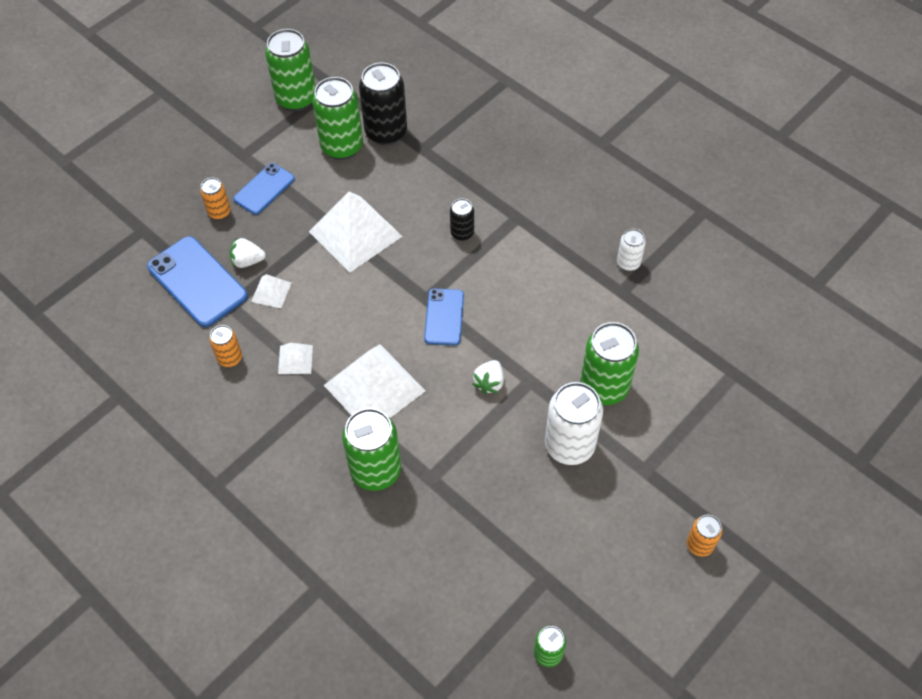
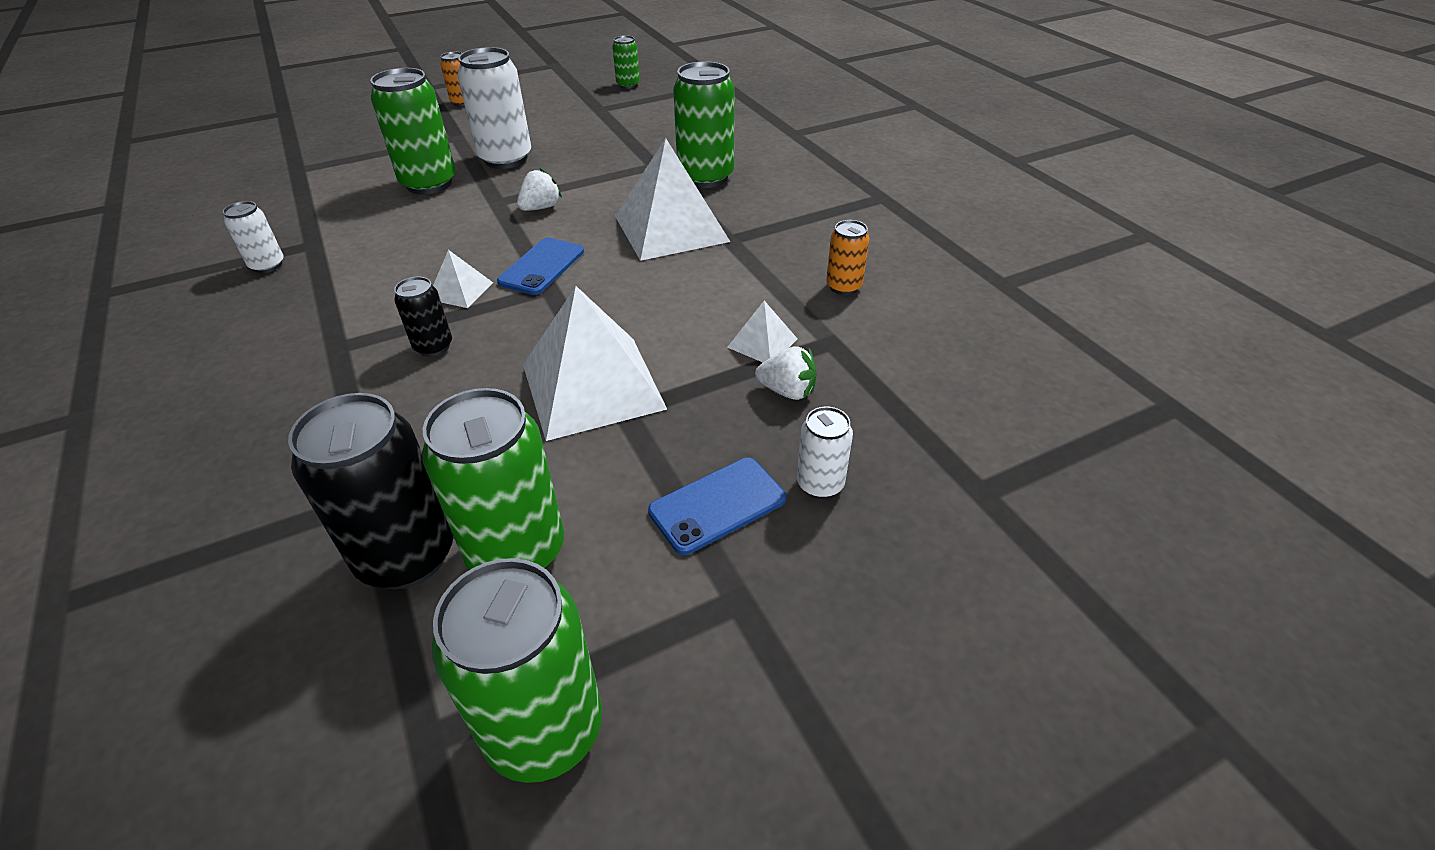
camera: 160 degrees left, 15 degrees down
(197, 281) = (879, 383): blue phone -> none
(219, 212) = (820, 484): orange can -> white can
(295, 359) = (755, 269): white pyramid -> white pyramid (460, 291)

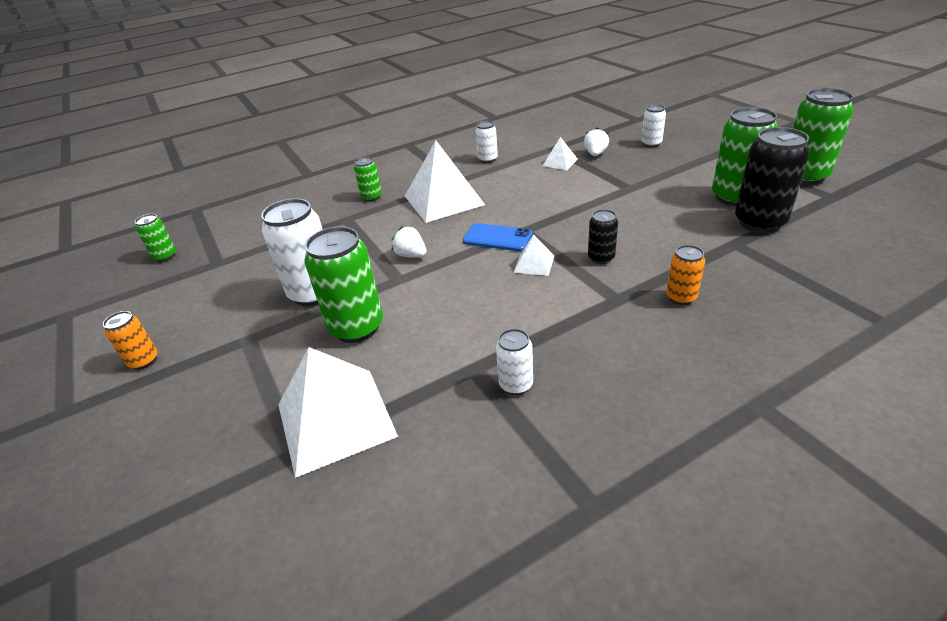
camera: 90 degrees left, 5 degrees down
(592, 386) = (614, 199): white pyramid -> white pyramid (335, 420)
(705, 177) = (371, 197): green can -> green can, size x0.52
(717, 505) = (676, 160): blue phone -> none
(800, 268) = (488, 159): none -> white can
(843, 287) = (504, 148): orange can -> orange can (681, 297)

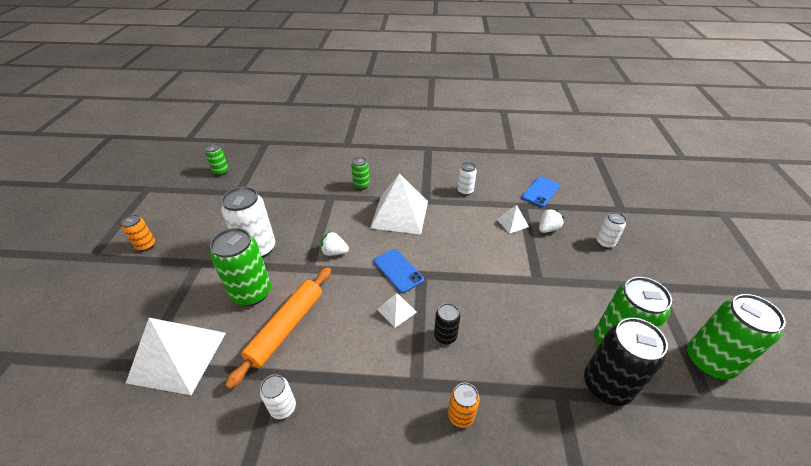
camera: 30 degrees right, 5 degrees up
(411, 255) = (334, 252): white strawberry -> white strawberry turned 60 degrees counterclockwise
(436, 331) = (286, 327): none -> orange rolling pin
(557, 133) = (540, 192): none -> blue phone

